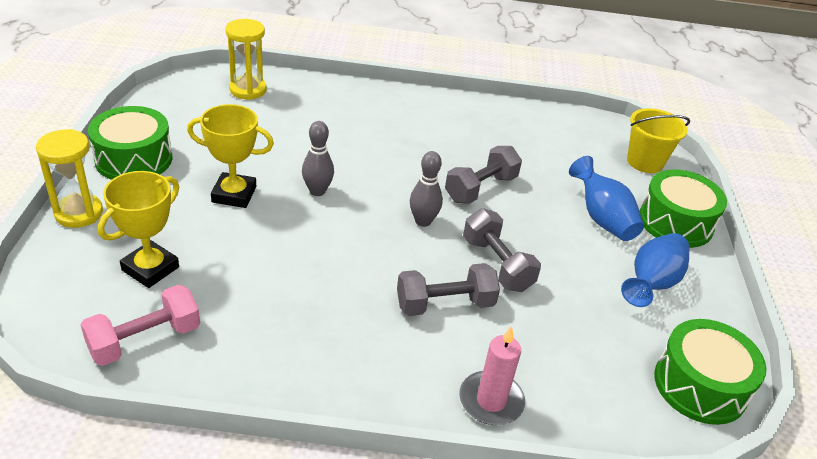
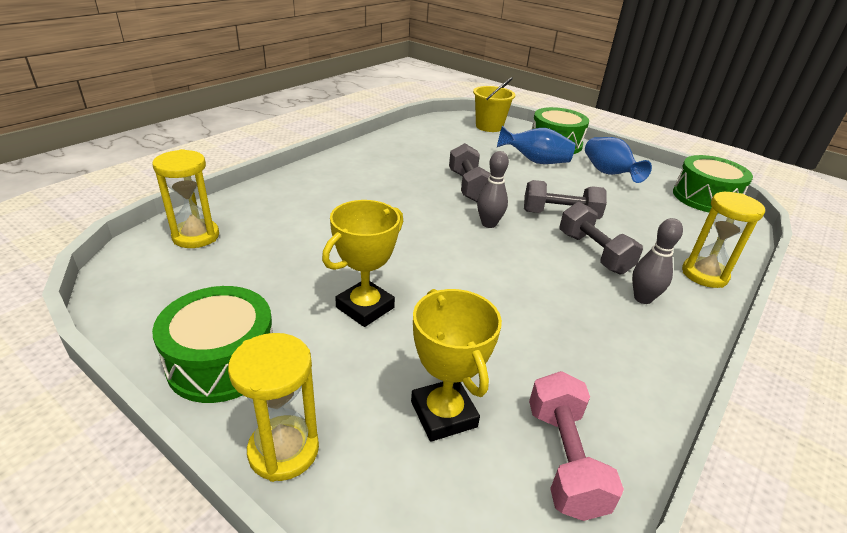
camera: 55 degrees left, 5 degrees down
(317, 191) = (405, 257): grey bowling pin -> grey bowling pin (642, 298)
(445, 304) = (593, 253): grey dumbbell -> grey dumbbell turned 45 degrees counterclockwise
(491, 401) = (704, 274): pink candle -> yellow hourglass

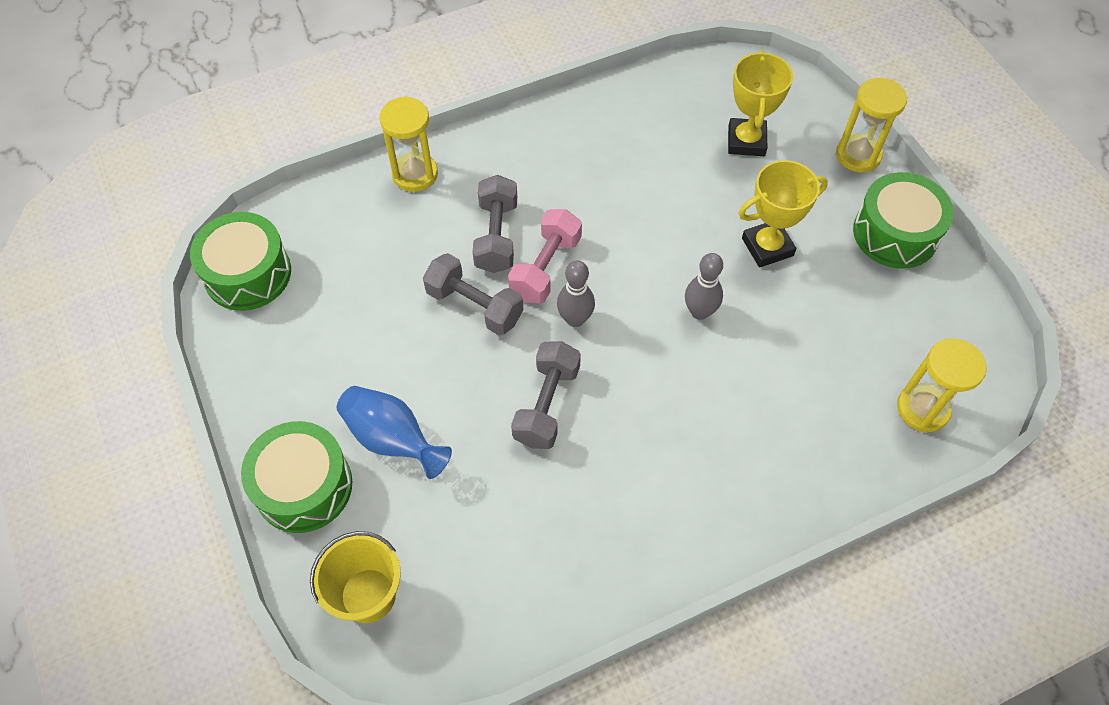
camera: 150 degrees left, 25 degrees up
(564, 459) = (686, 92): pink dumbbell -> pink dumbbell (545, 268)
(608, 173) = (313, 369): blue vase -> none
(642, 298) = (507, 172): grey bowling pin -> grey bowling pin (699, 312)

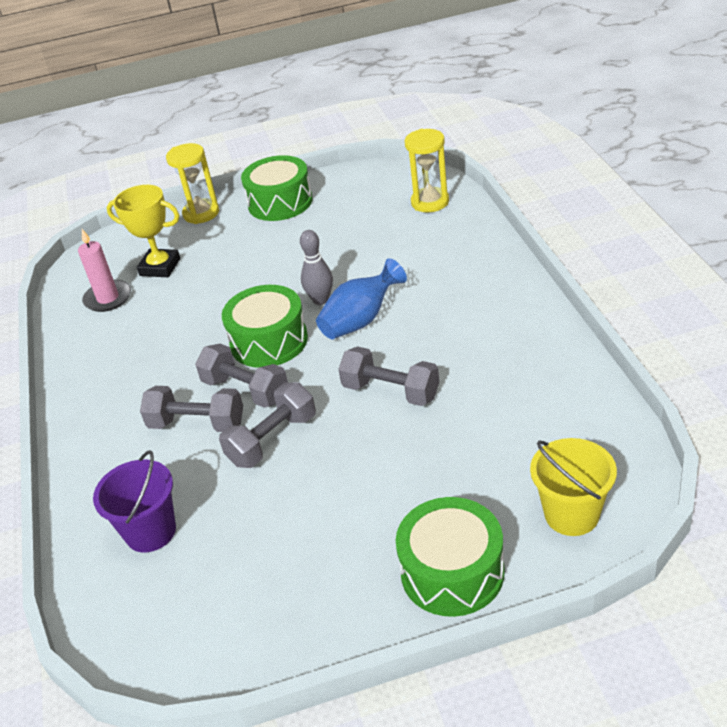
camera: 75 degrees left, 20 degrees down
(248, 274) = (166, 642): green drum -> green drum (269, 341)
(363, 232) = (150, 531): none -> purple bucket
(392, 439) = (408, 500): blue vase -> blue vase (361, 320)
(415, 174) = (91, 488): yellow hourglass -> none
(545, 268) = (246, 390): pink dumbbell -> grey dumbbell
(575, 319) = (307, 372): grey bowling pin -> none
(686, 109) = (108, 298): none -> pink candle
(767, 247) = (270, 262): yellow trophy -> none

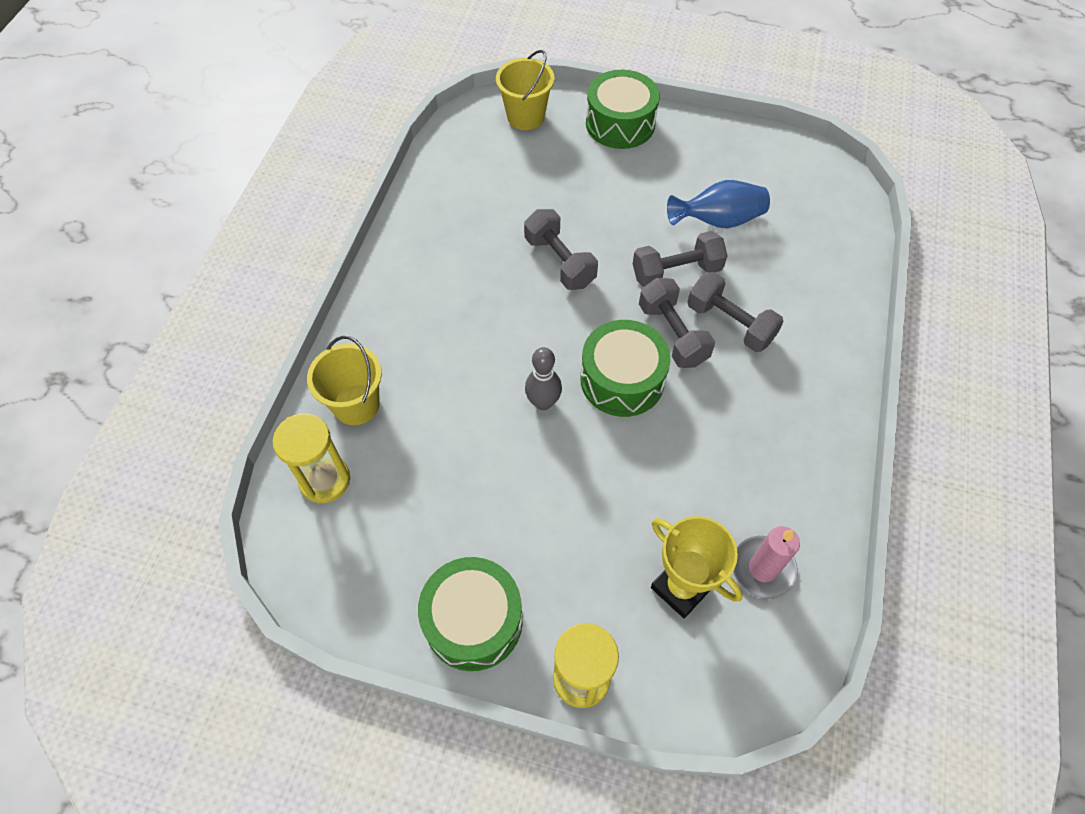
camera: 155 degrees left, 20 degrees up
(150, 531) = (801, 248): purple bucket -> none
(361, 320) = (527, 351): blue vase -> blue vase (718, 220)
(454, 236) = (356, 404): none -> yellow bucket

